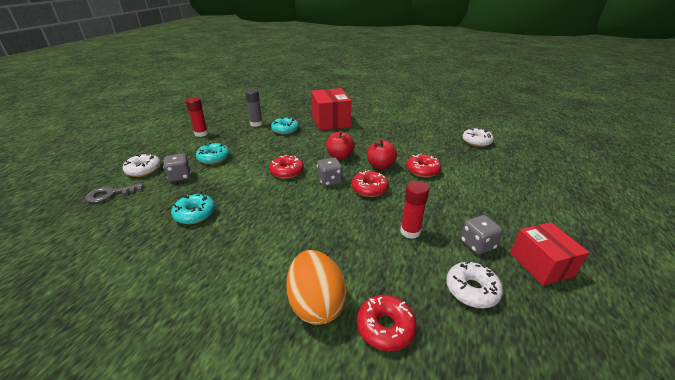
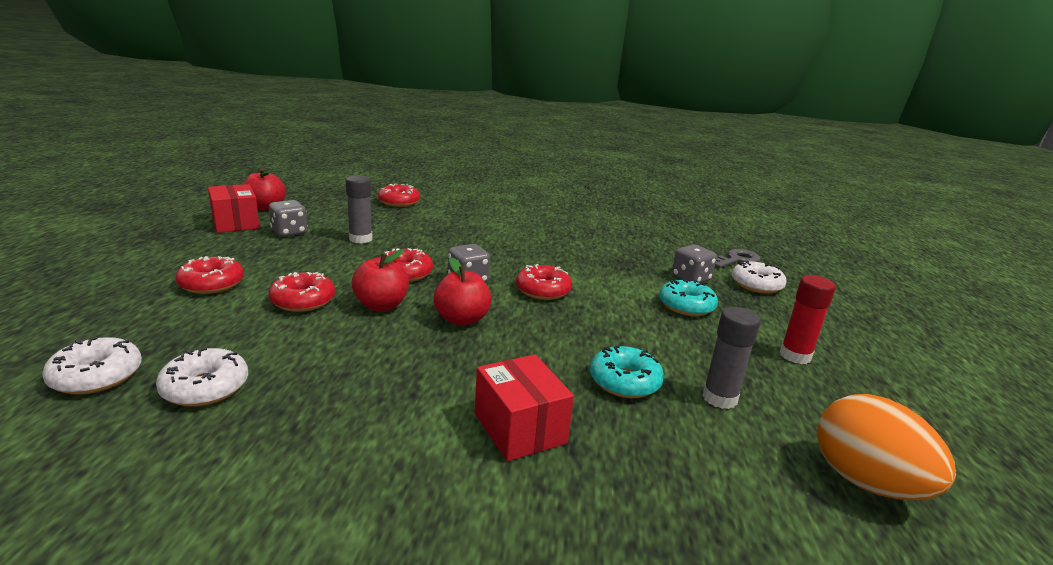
camera: 165 degrees right, 10 degrees down
(195, 214) = (610, 247): turquoise donut -> none
(316, 304) = (451, 208): orange egg -> orange egg (866, 482)
(330, 121) = (520, 428): red box -> red box, size x0.66
(410, 232) = (360, 239): red glue stick -> grey glue stick
(471, 290) = (321, 213): white donut -> white donut (205, 388)
(481, 184) = (211, 284): none -> red donut
(545, 307) = (265, 207): none -> red apple

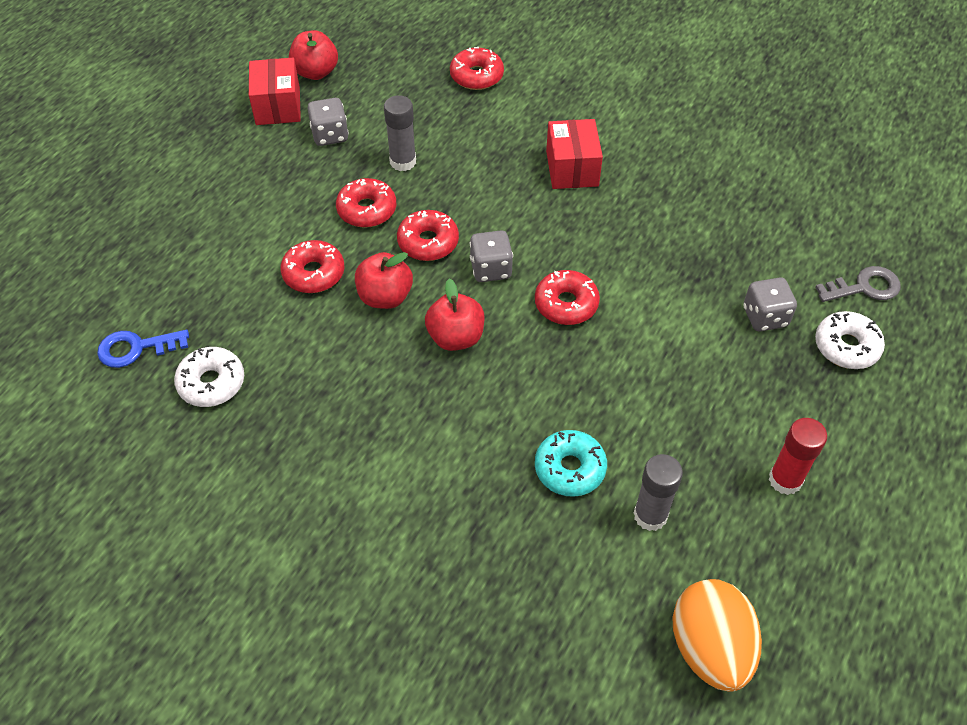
camera: 25 degrees right, 30 degrees up
(96, 376) = (136, 348): white donut -> blue key
(211, 284) = (237, 227): red donut -> red donut (367, 210)
(520, 428) = (442, 499): red box -> red box (572, 168)
(686, 306) = (720, 368): turquoise donut -> none

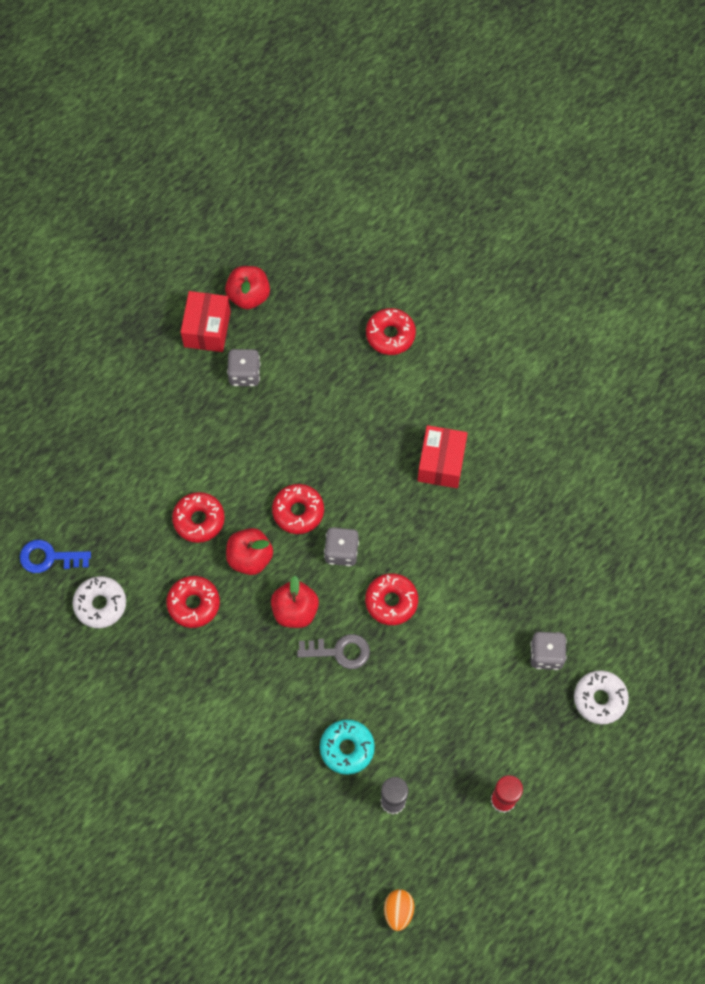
camera: 15 degrees right, 15 degrees up
(367, 210) = (256, 465): red donut -> red donut (193, 604)
(403, 162) = (299, 419): grey glue stick -> none
(710, 648) = (398, 911): orange egg -> orange egg, size x0.52
(864, 287) = (639, 647): grey key -> grey key (340, 651)

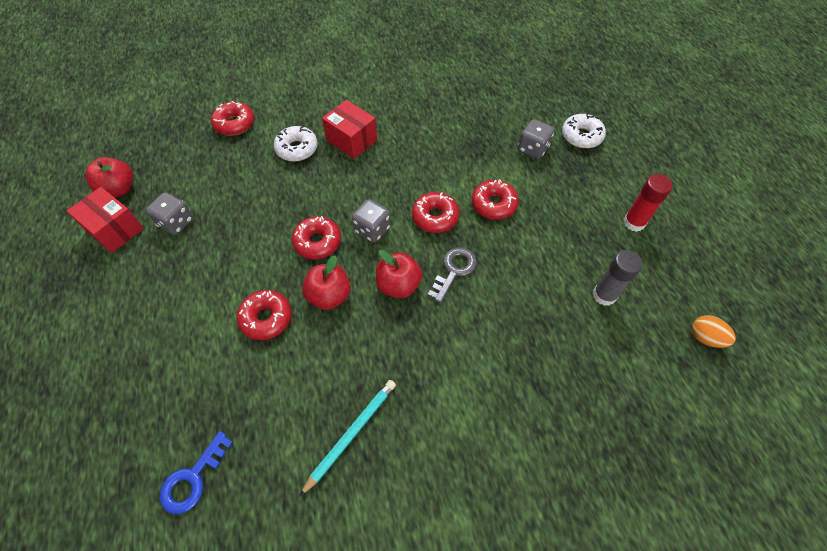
camera: 60 degrees left, 10 degrees down
(100, 604) = (278, 450): white donut -> white donut (297, 149)
(142, 651) = (351, 434): none -> turquoise pencil
(193, 604) = (338, 362): red donut -> red donut (493, 204)
(347, 748) = (541, 306): turquoise donut -> none

